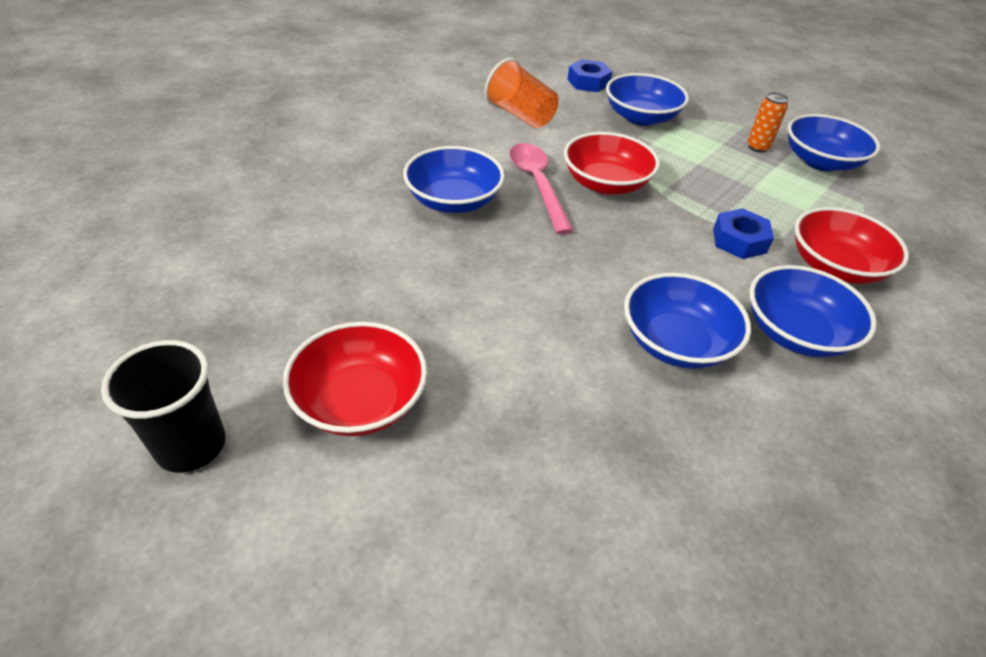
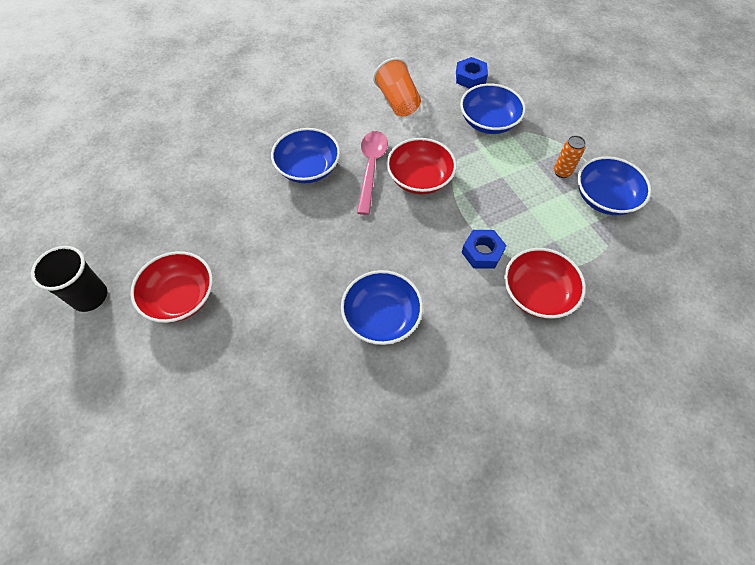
camera: 25 degrees right, 15 degrees up
(796, 333) = (466, 335): blue bowl -> none

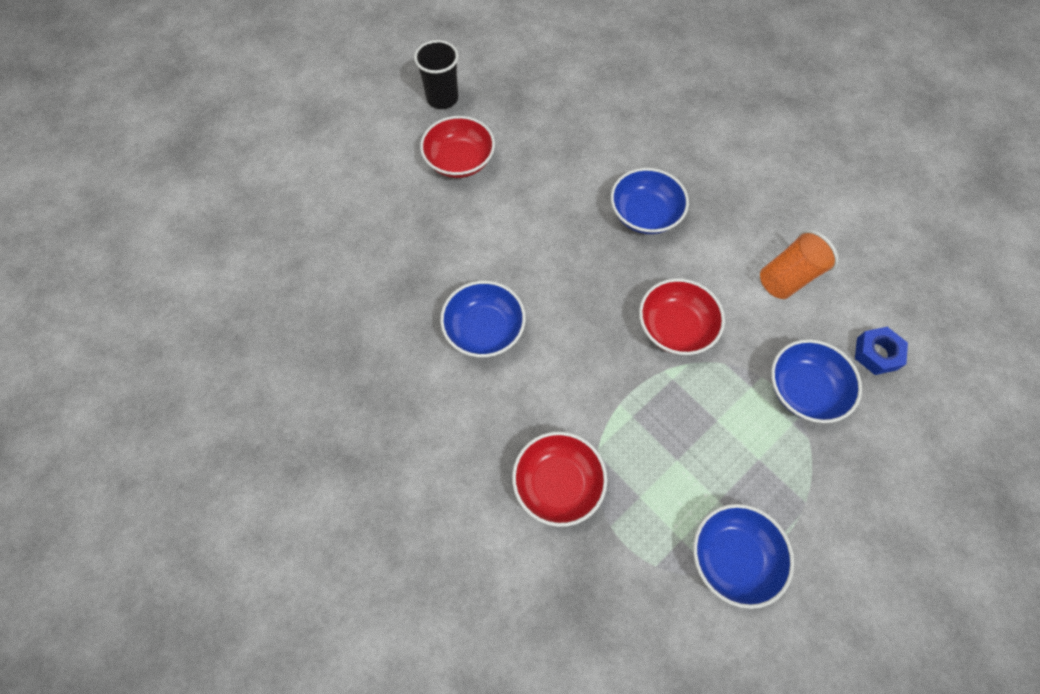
camera: 75 degrees right, 5 degrees up
(371, 168) = (670, 274): pink spoon -> none
(482, 252) = (594, 414): blue nut -> none
(562, 172) = (756, 496): orange can -> none

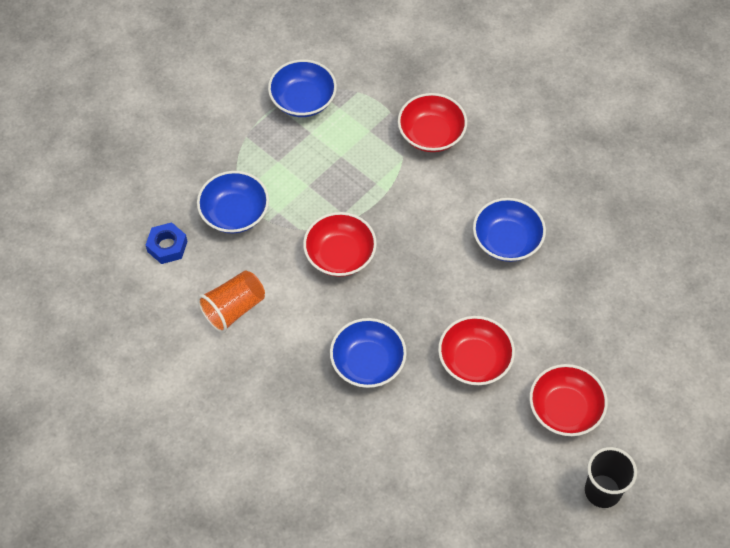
camera: 175 degrees right, 5 degrees down
(538, 208) = (474, 360): none -> red bowl

